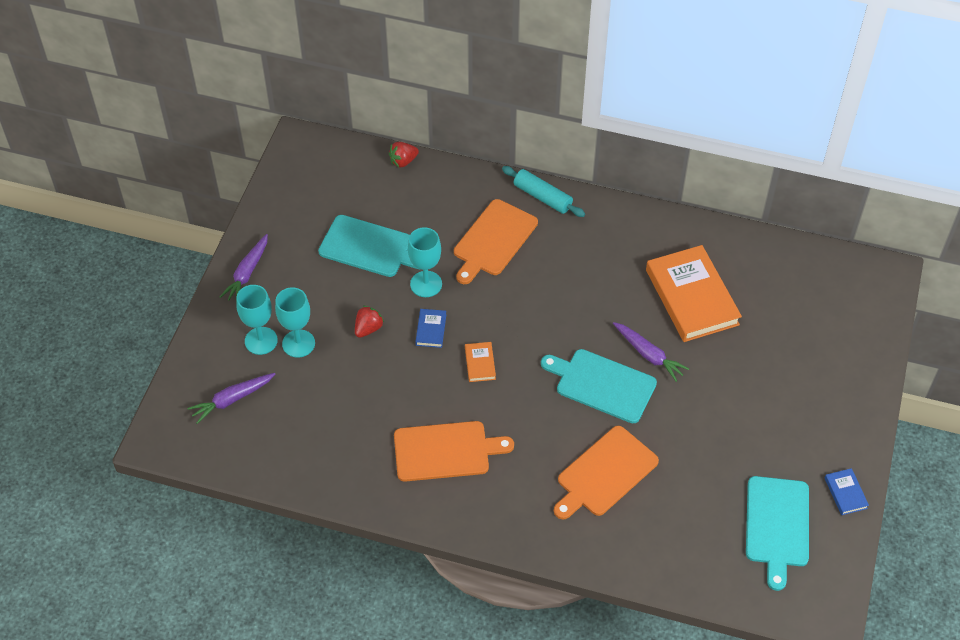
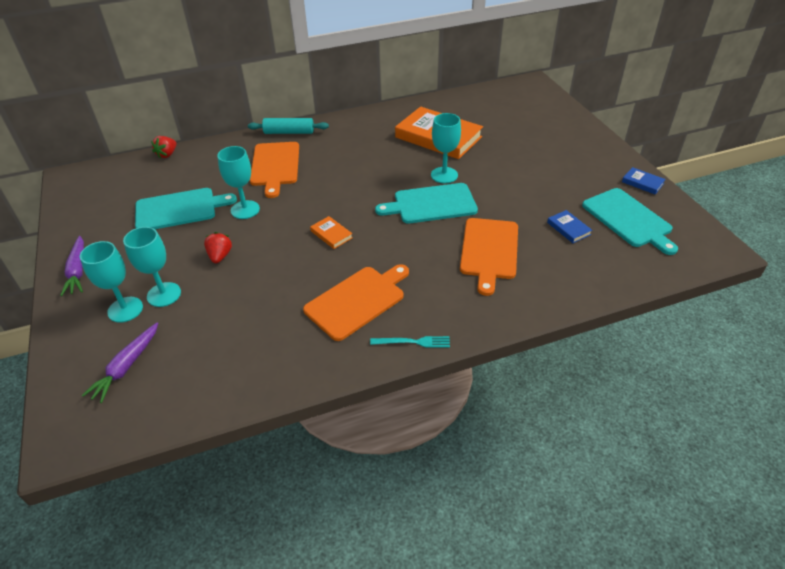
camera: 35 degrees left, 10 degrees down
(431, 330) = (273, 233): blue book -> blue book (568, 228)
(457, 520) = (413, 342): none -> turquoise fork
(648, 355) = (444, 175): purple carrot -> turquoise goblet

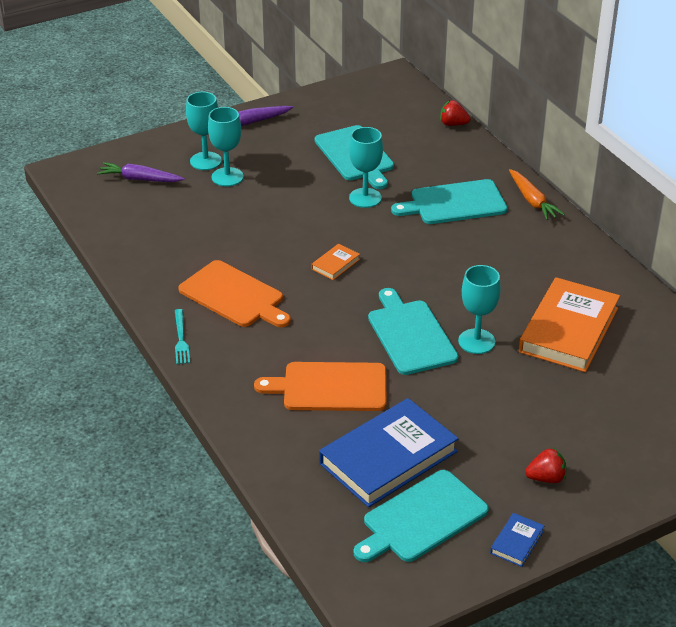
camera: 80 degrees right, 5 degrees down
(220, 256) = (286, 197): red strawberry -> red strawberry (546, 478)
(275, 166) = (454, 203): orange cutting board -> turquoise cutting board
(289, 132) = (532, 201): turquoise rolling pin -> orange carrot
(568, 228) = (388, 457): blue book -> blue book, size x2.35

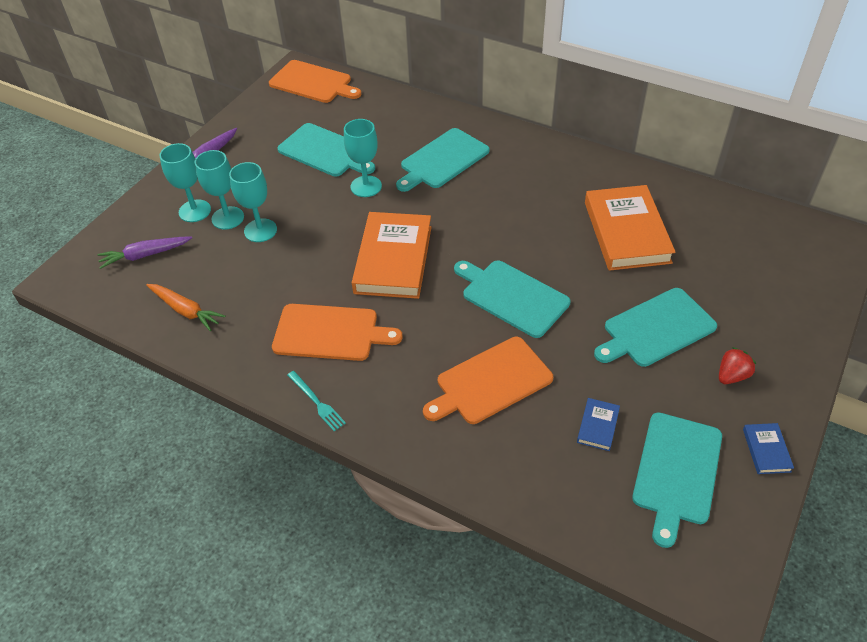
camera: 30 degrees left, 10 degrees up
(335, 264) = (393, 259): orange book -> orange book, size x2.35
(388, 457) = (598, 426): blue book -> blue book, size x0.43
(397, 93) = (313, 83): none -> orange cutting board
(453, 124) = (381, 92): red strawberry -> none
(476, 341) = (568, 277): turquoise goblet -> turquoise goblet (260, 230)
(514, 414) = (656, 329): none -> turquoise cutting board
(532, 201) = (500, 133): orange carrot -> orange carrot (185, 310)

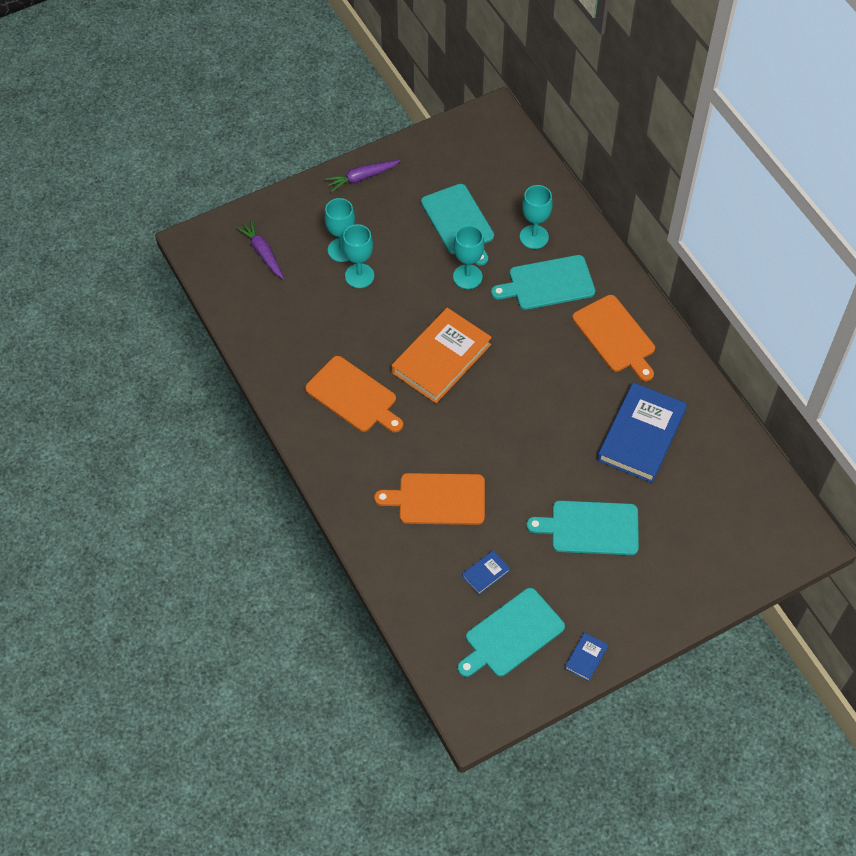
camera: 30 degrees right, 10 degrees up
(145, 255) = (262, 253): purple carrot -> purple carrot turned 45 degrees clockwise
(185, 310) = (265, 320): orange carrot -> none
(195, 211) = (321, 229): turquoise goblet -> turquoise goblet (534, 237)
(313, 83) = (498, 138): orange cutting board -> orange cutting board (615, 336)
(317, 402) = (310, 446): turquoise fork -> none
(512, 296) = (506, 441): turquoise cutting board -> none
(626, 232) = (641, 435): orange book -> blue book
(732, 376) = (612, 594): red strawberry -> none

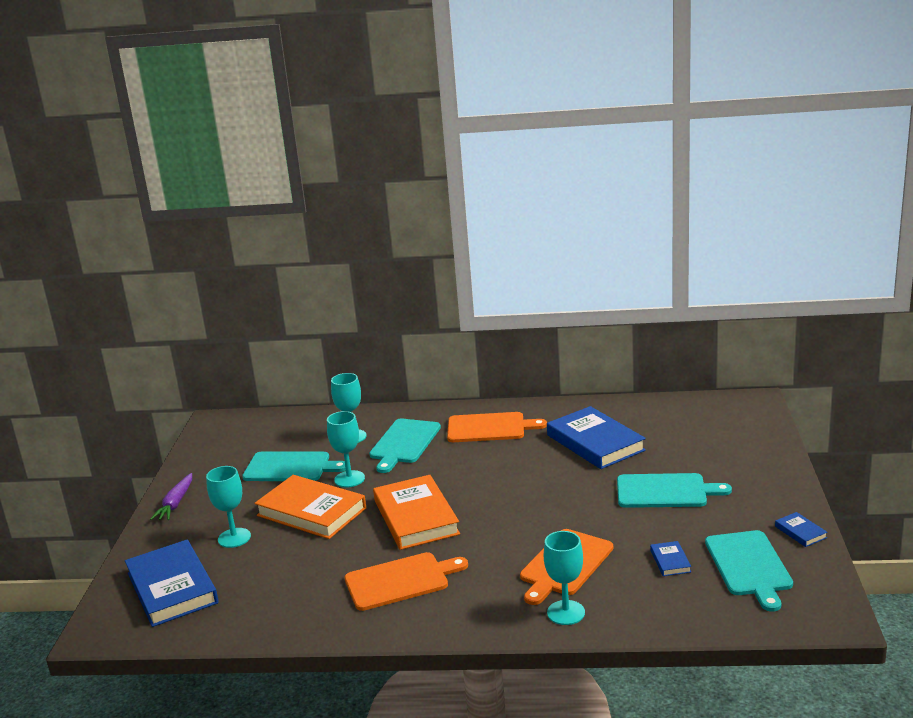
camera: 55 degrees left, 35 degrees down
(262, 253) = (172, 588): purple carrot -> blue book
(359, 276) = (274, 536): turquoise goblet -> turquoise goblet (566, 612)
(405, 279) = (311, 512): none -> orange book
(590, 528) = (665, 491): turquoise cutting board -> turquoise cutting board turned 120 degrees counterclockwise

